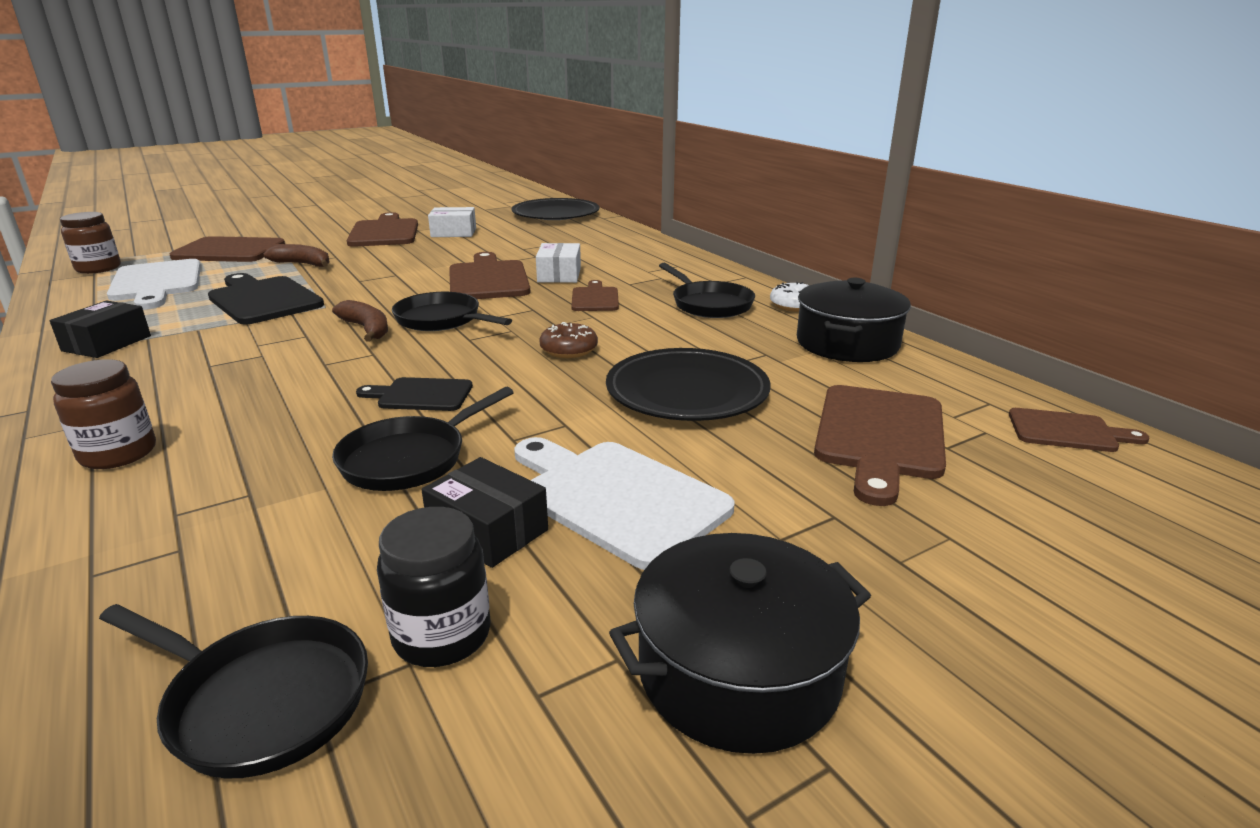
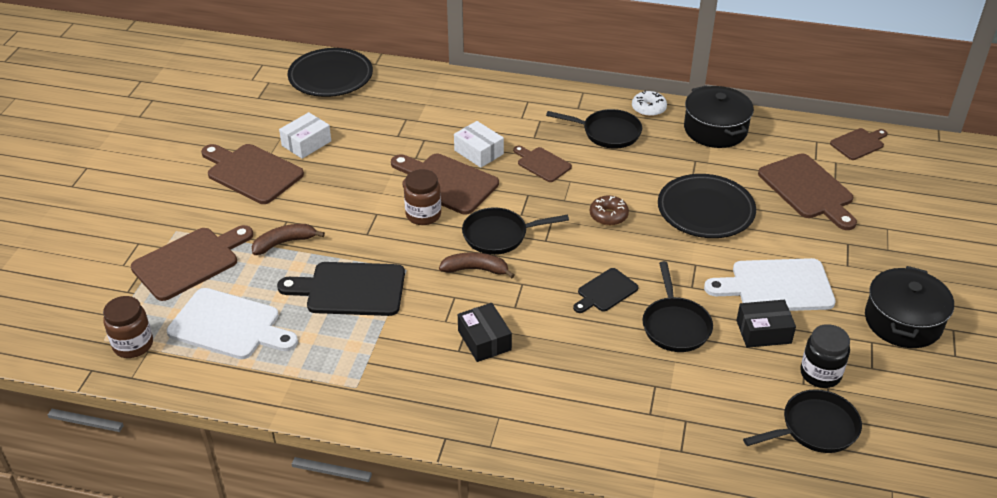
camera: 45 degrees left, 15 degrees up
(107, 343) = (355, 382): black box -> black box (484, 340)
(118, 454) = (556, 416): brown jar -> brown jar (423, 215)

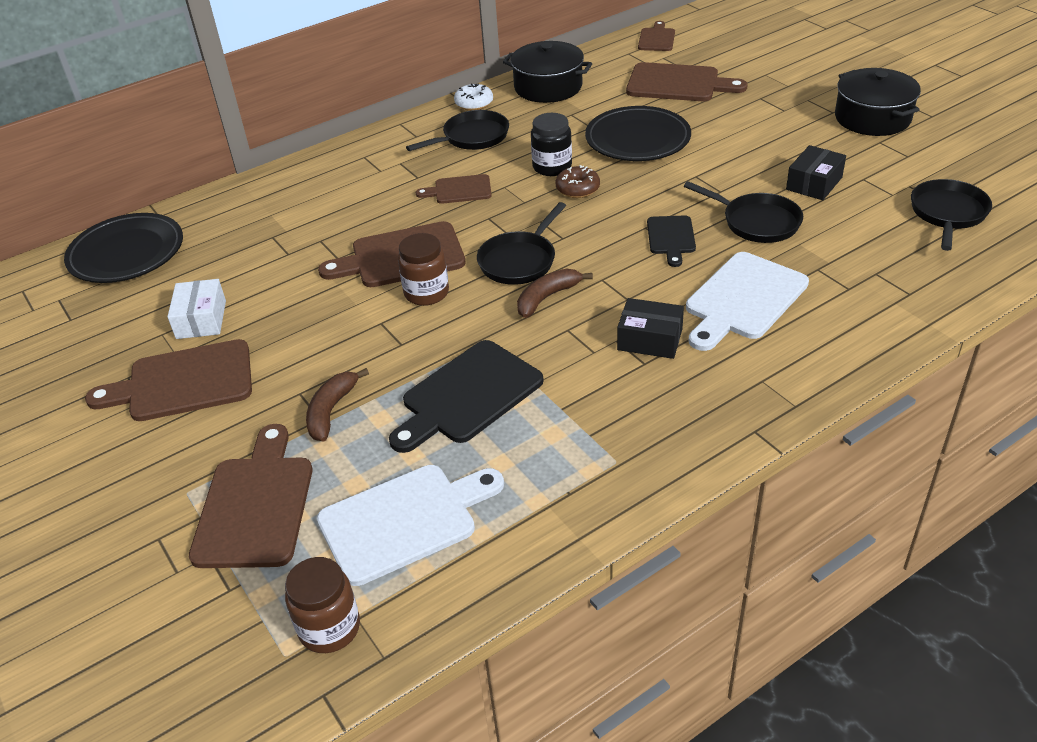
camera: 45 degrees left, 0 degrees up
(478, 152) = (389, 217): white box -> none
(776, 286) = (769, 152): white cutting board -> white cutting board (743, 299)
(820, 374) = (890, 181): black jar -> black jar (552, 167)

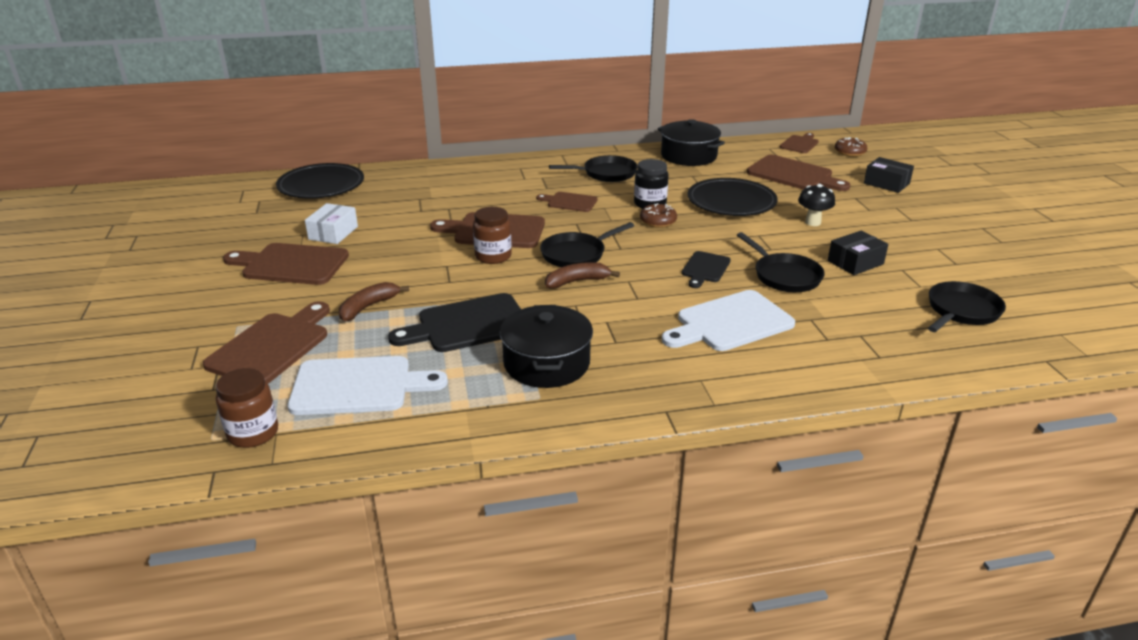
camera: 20 degrees right, 10 degrees down
(474, 103) = (625, 154): white donut -> none
(650, 339) = (632, 328): black box -> black box (886, 183)
(715, 37) = (849, 152): none -> brown donut
(739, 143) = (812, 222): none -> black mushroom
(872, 118) = (944, 231): black pot -> black pot (546, 363)

